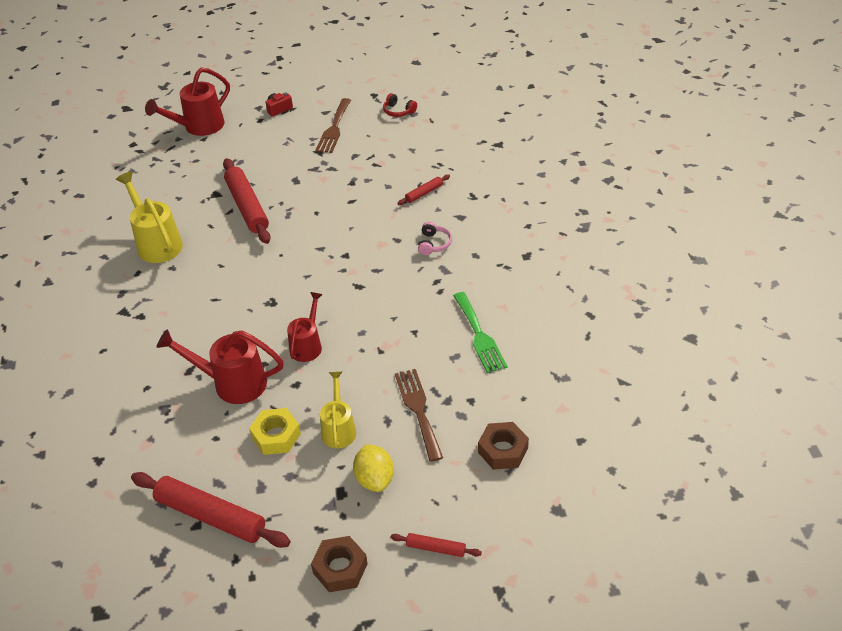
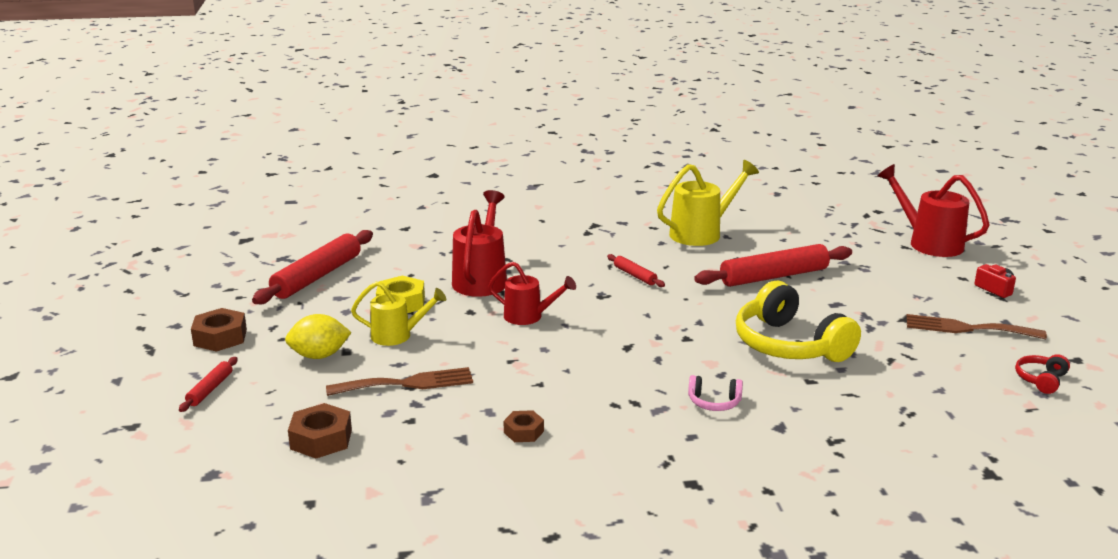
camera: 90 degrees right, 20 degrees down
(356, 206) = (789, 345): none -> yellow headphones
(424, 193) = (831, 397): red rolling pin -> red rolling pin (635, 275)
(479, 335) = (523, 432): green fork -> brown nut

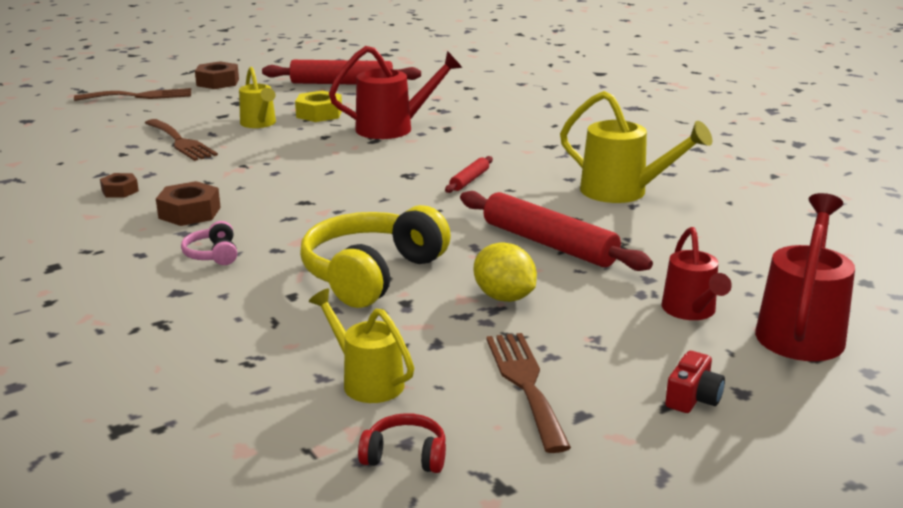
camera: 65 degrees right, 0 degrees up
(210, 389) = (140, 96): red rolling pin -> brown fork
(319, 356) = (208, 110): yellow lemon -> yellow lemon (504, 297)
(321, 439) = (83, 136): brown nut -> brown nut (189, 213)
(529, 317) = (333, 157): red watering can -> red watering can (691, 312)
(949, 375) = (366, 381): none -> yellow watering can

